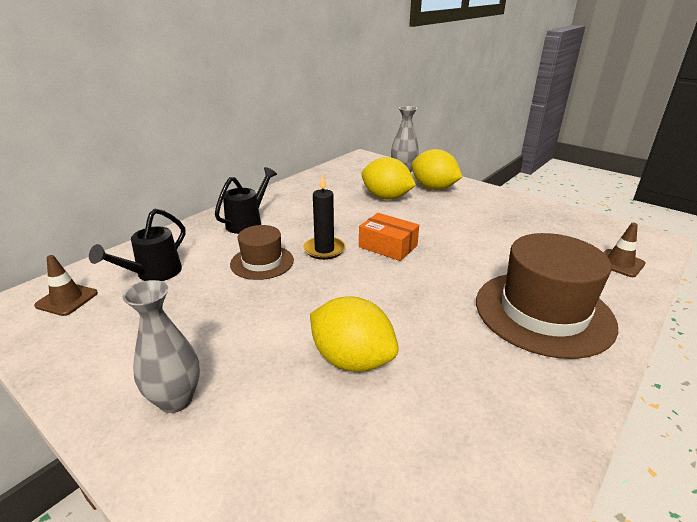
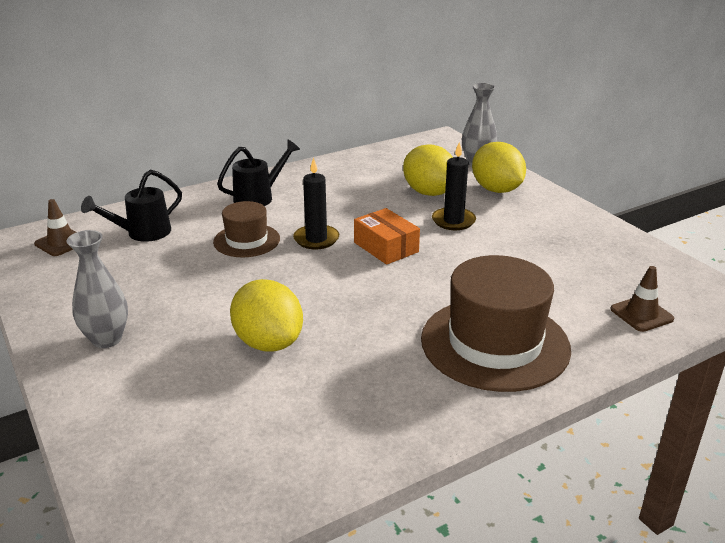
camera: 20 degrees right, 0 degrees up
(422, 216) = (453, 221): none -> black candle

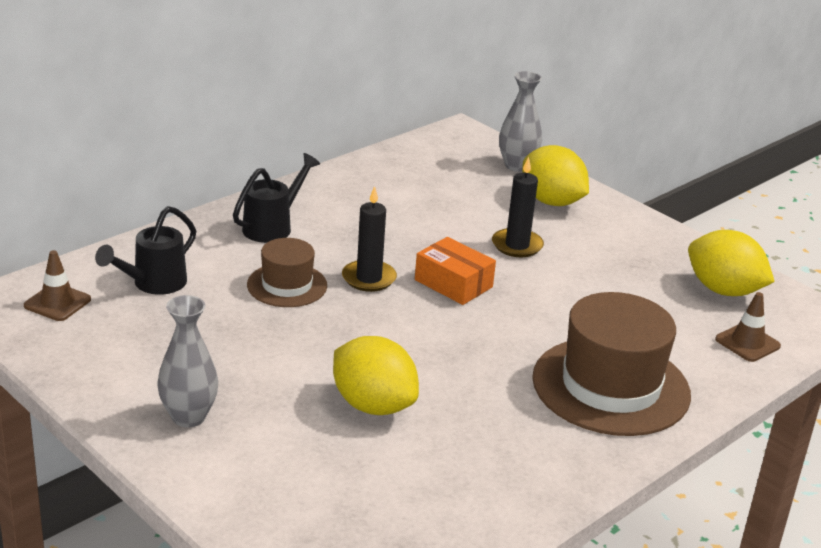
camera: 15 degrees left, 0 degrees up
(429, 193) = (475, 210): yellow lemon -> yellow lemon (723, 290)

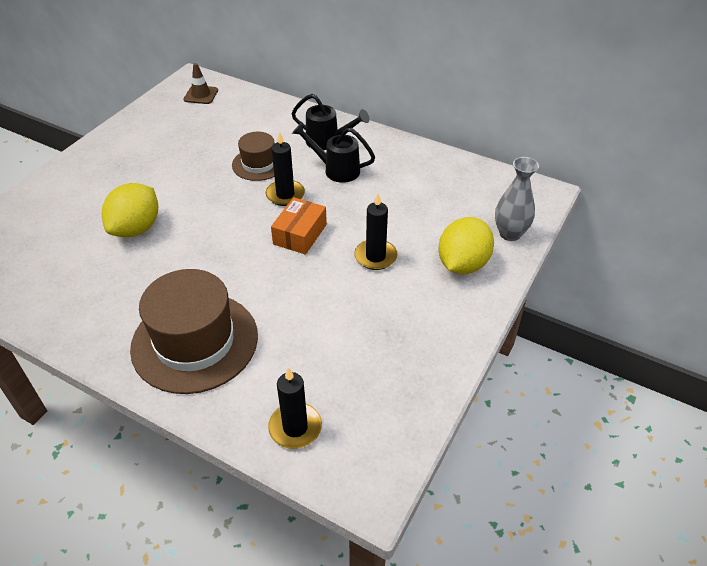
camera: 75 degrees right, 15 degrees up
(153, 284) = (235, 118): black watering can -> black watering can (336, 170)
(188, 417) = (106, 164): grey vase -> none
(723, 290) = (379, 401): yellow lemon -> none
(747, 343) = (295, 427): brown traffic cone -> black candle

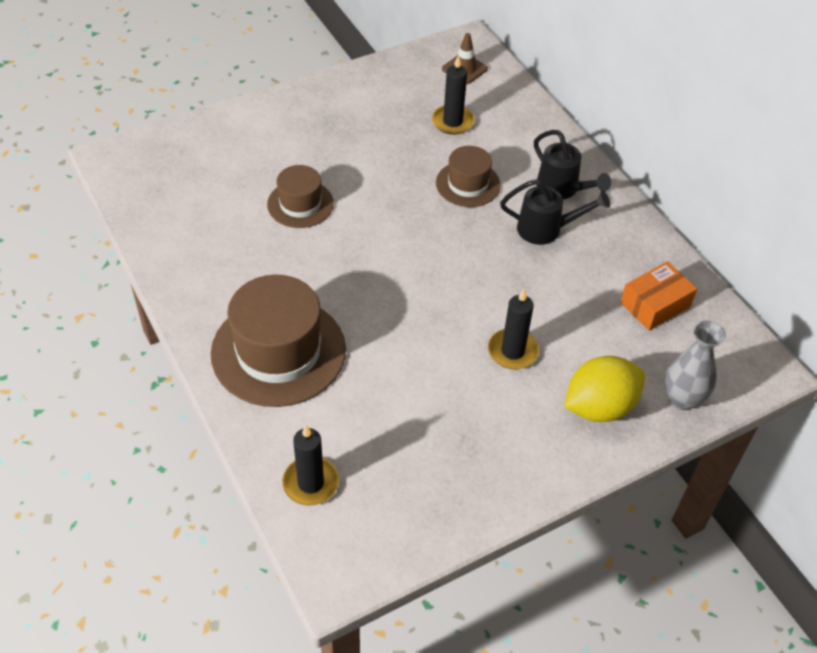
camera: 30 degrees right, 5 degrees up
(136, 228) = (300, 204): yellow lemon -> brown hat
(285, 195) = (470, 234): black candle -> black candle (452, 122)
(300, 234) = (453, 287): orange box -> orange box (655, 304)
(336, 170) = (546, 229): black watering can -> black watering can turned 135 degrees clockwise

